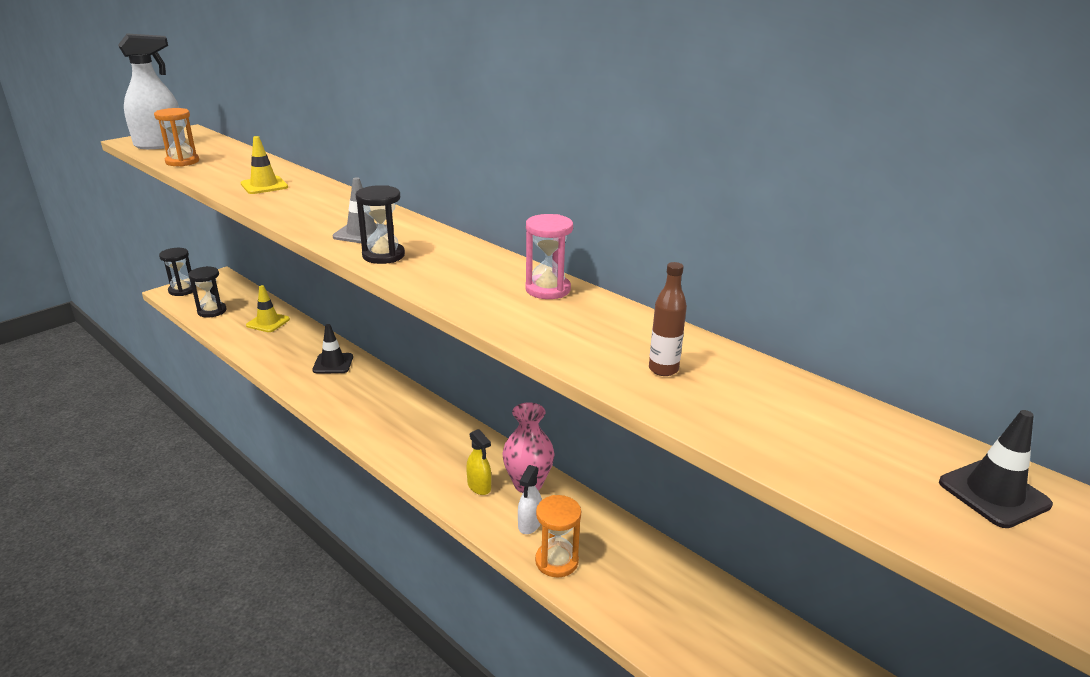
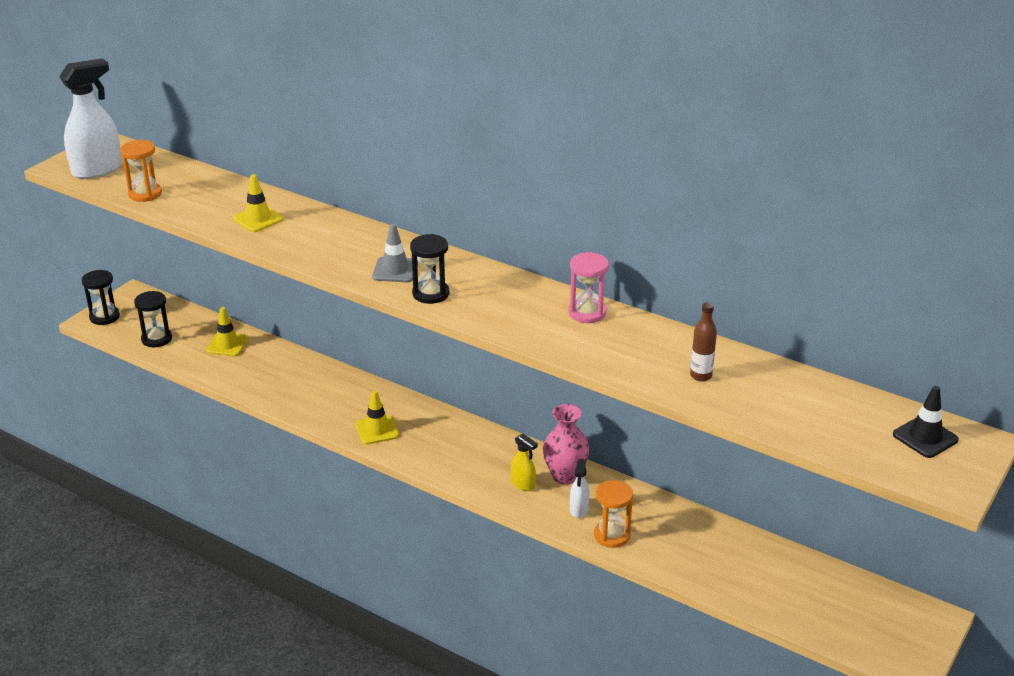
camera: 10 degrees left, 5 degrees up
(333, 363) = (324, 383): black traffic cone -> none
(357, 411) = (377, 430): none -> yellow traffic cone

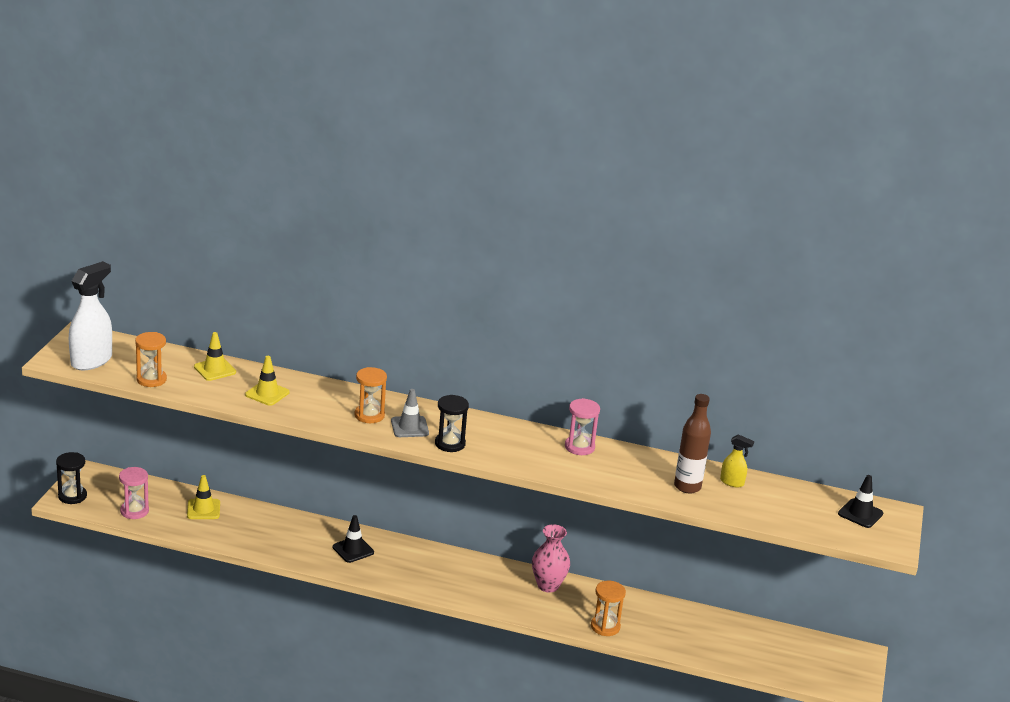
camera: 20 degrees left, 5 degrees down
(156, 339) = (134, 511): black hourglass -> pink hourglass
(357, 253) = (369, 415): none -> orange hourglass
(362, 407) = (353, 550): none -> black traffic cone
(377, 430) = (375, 567): yellow traffic cone -> yellow traffic cone (215, 369)
(523, 484) = (518, 596): yellow spray bottle -> yellow spray bottle (732, 482)
(579, 509) = (571, 610): white spray bottle -> none
(701, 376) = (687, 487): brown bottle -> brown bottle, size x1.61

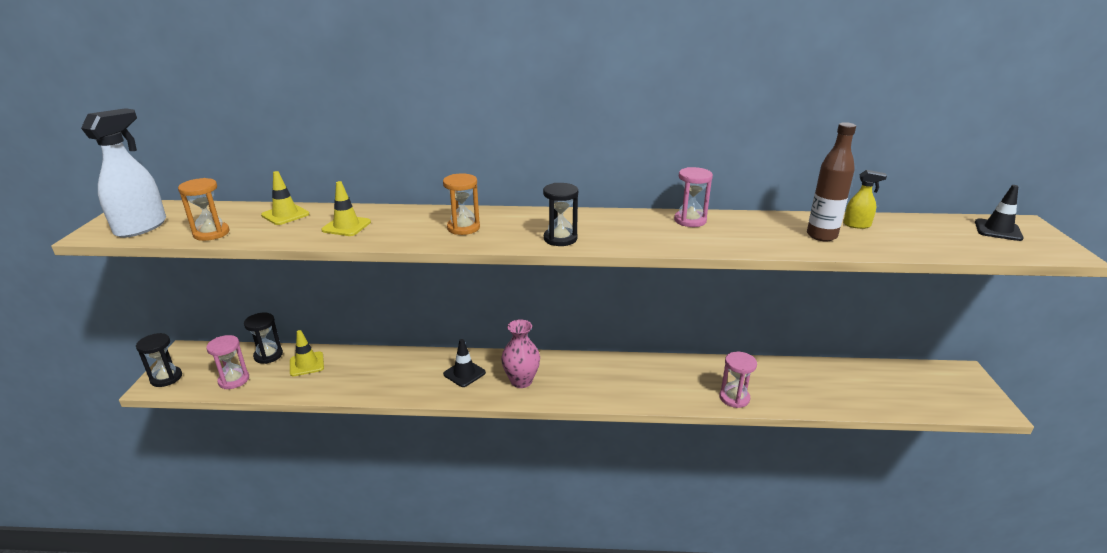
camera: 10 degrees left, 0 degrees up
(167, 493) = (268, 355): none -> black hourglass
(409, 427) = (510, 231): grey traffic cone -> none
(548, 585) = (659, 369): pink vase -> pink vase (521, 381)
(605, 627) = (734, 398): orange hourglass -> pink hourglass

